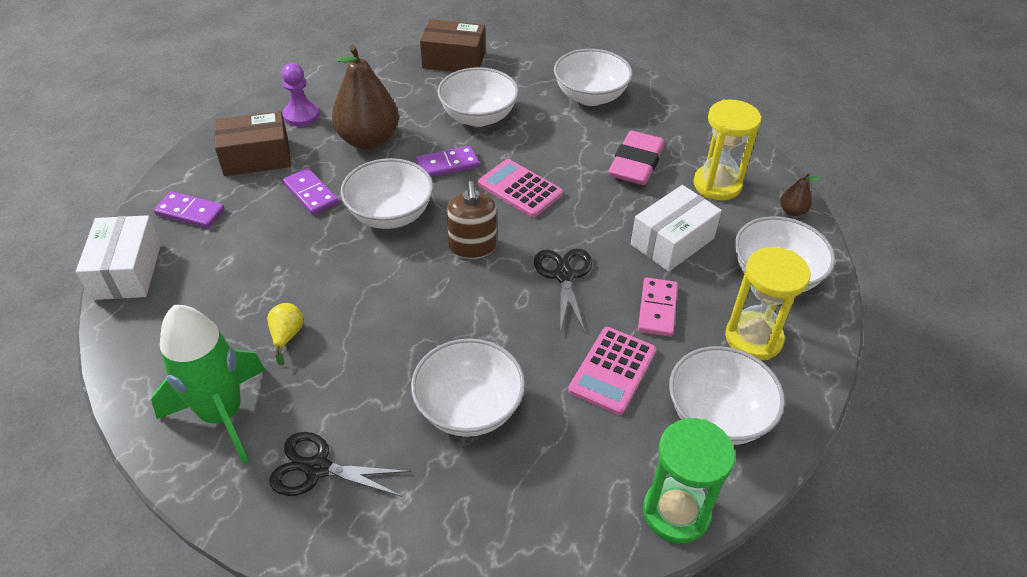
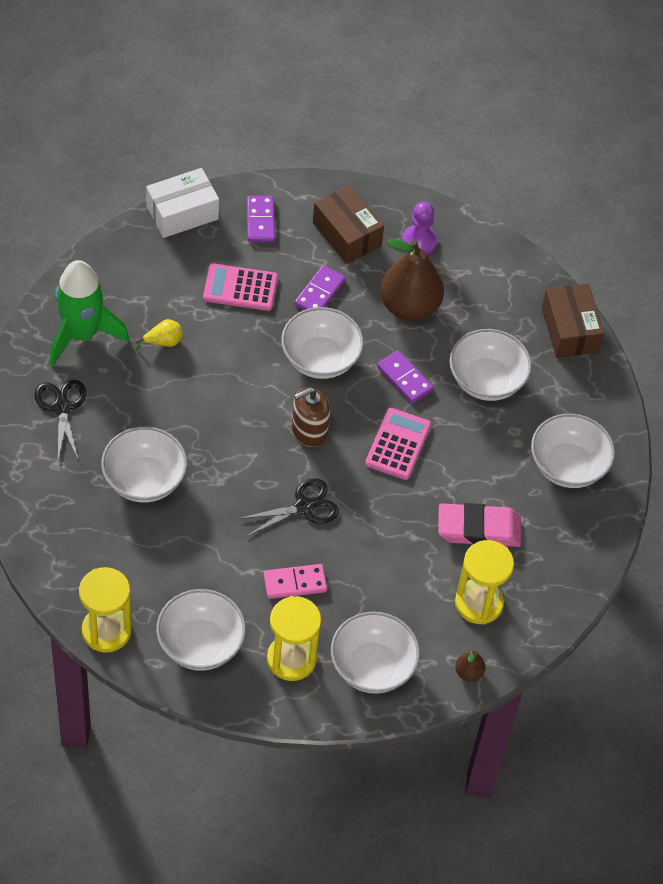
camera: 65 degrees right, 10 degrees up
(612, 370) = (216, 564): pink calculator -> pink calculator (240, 288)
(672, 241) = (382, 579): white box -> none
(676, 512) = (106, 631): green hourglass -> yellow hourglass

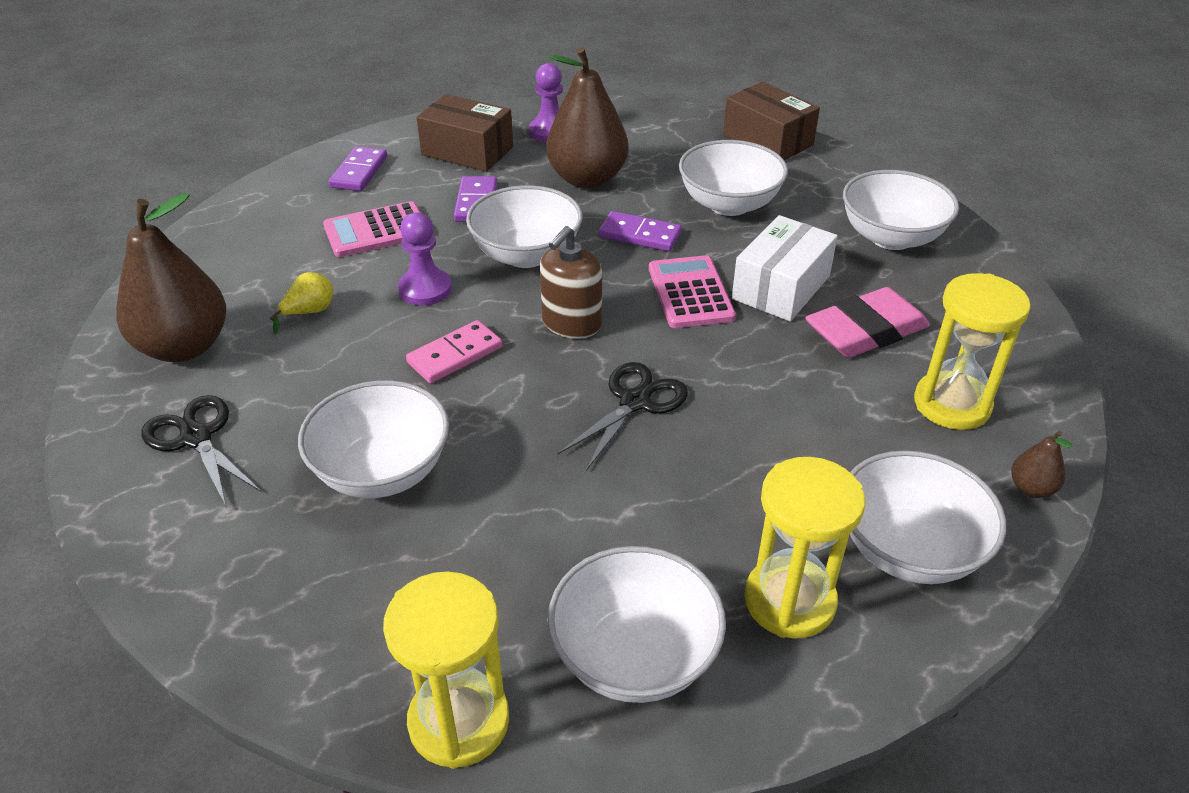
camera: 25 degrees left, 15 degrees down
(82, 334) = (184, 347): green rocket -> brown pear
(182, 213) = (257, 196): white box -> white box (781, 287)
(240, 357) = (425, 289): none -> purple pawn
(260, 221) = (359, 172): purple domino -> purple domino turned 45 degrees clockwise
(295, 583) = (702, 496): pink domino -> pink domino (455, 355)

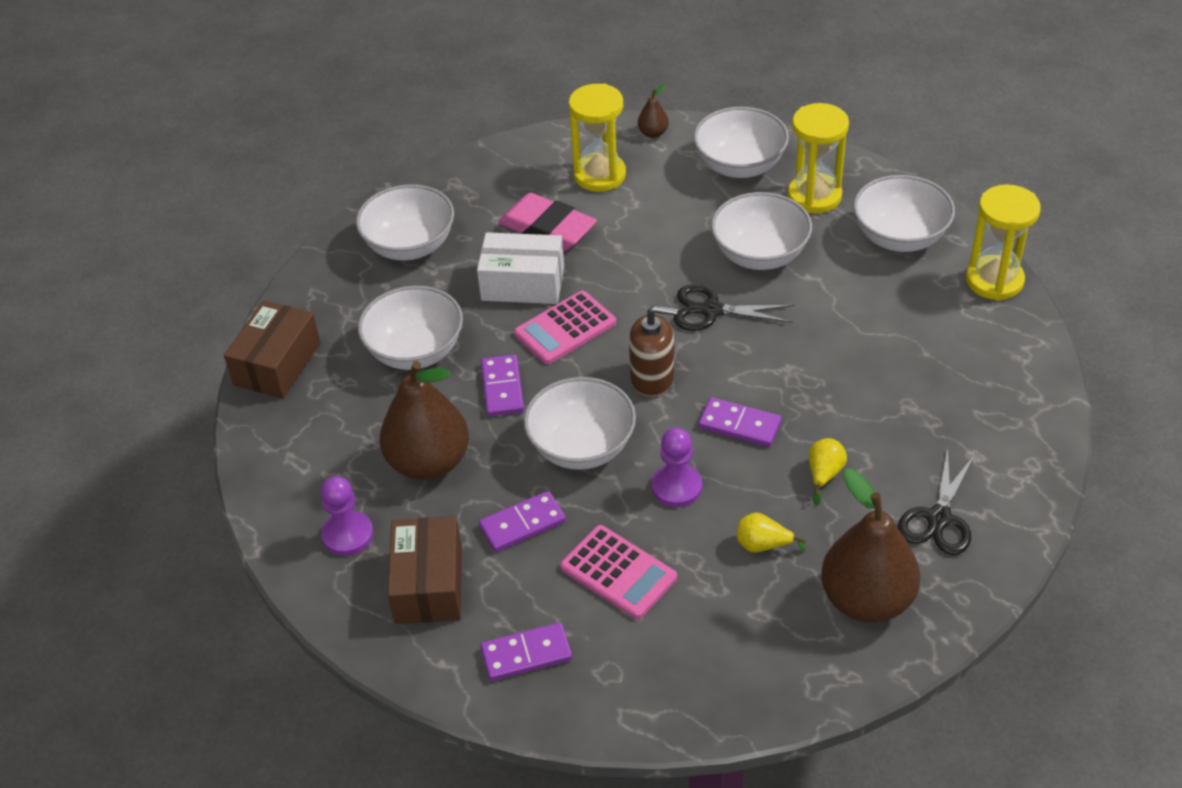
camera: 115 degrees left, 5 degrees up
(336, 384) = (824, 474): none -> yellow pear
(382, 471) = (876, 400): white bowl -> white bowl (760, 254)
(455, 355) = (739, 425): pink domino -> purple domino

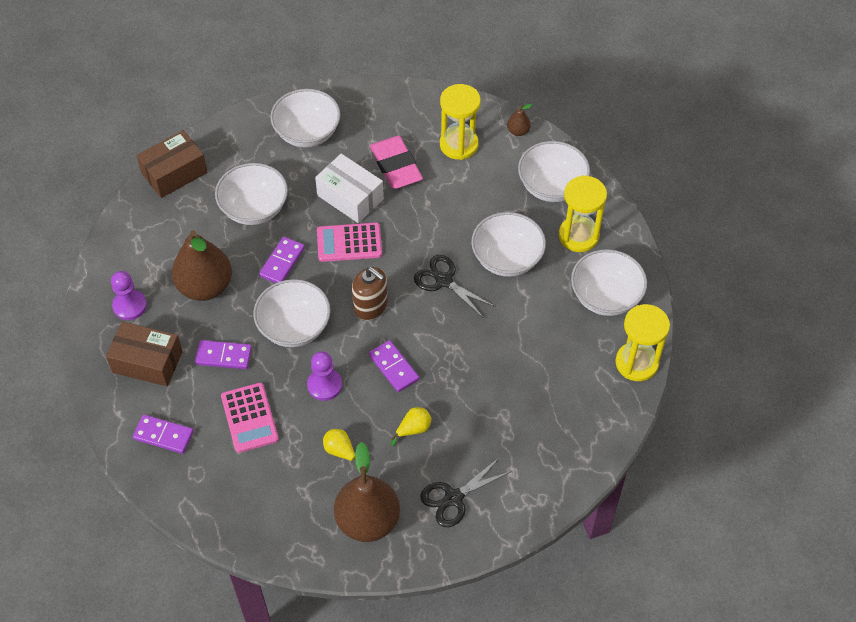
camera: 30 degrees right, 10 degrees up
(429, 584) = (147, 362): brown box -> brown box turned 75 degrees clockwise

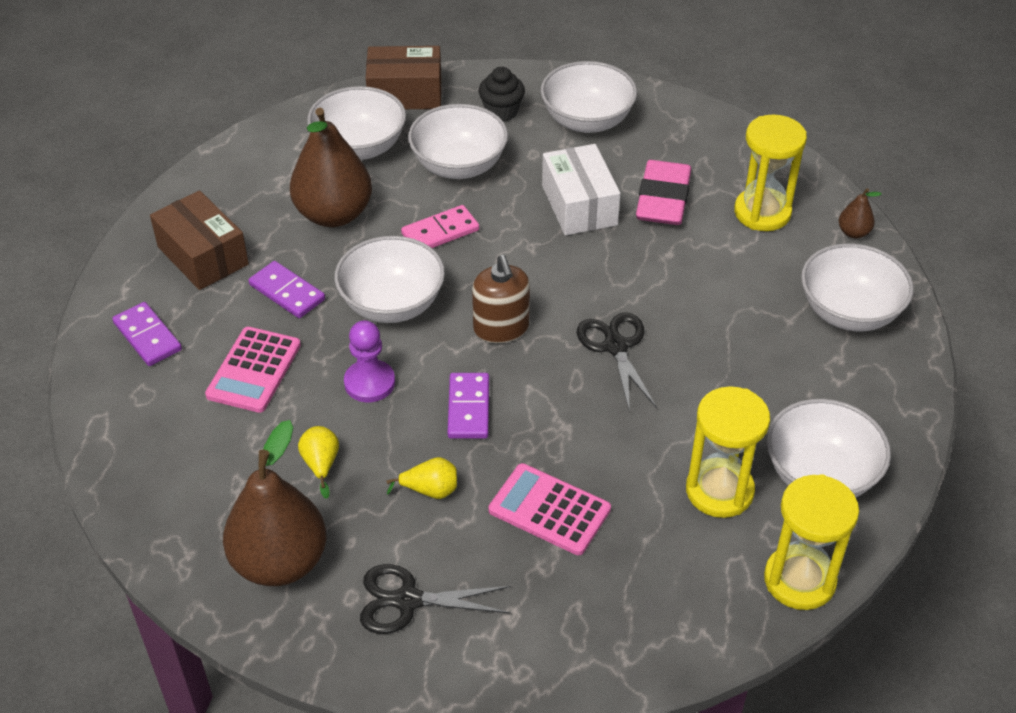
camera: 35 degrees right, 10 degrees down
(130, 306) = (238, 193): purple pawn -> none
(248, 154) = (501, 112): none -> black cupcake
(282, 262) = (440, 232): purple domino -> pink domino
(349, 243) = (535, 250): pink calculator -> pink calculator (549, 510)
(507, 259) = (719, 363): white bowl -> white bowl (359, 147)
(578, 236) = (840, 385): yellow hourglass -> yellow hourglass (719, 491)

